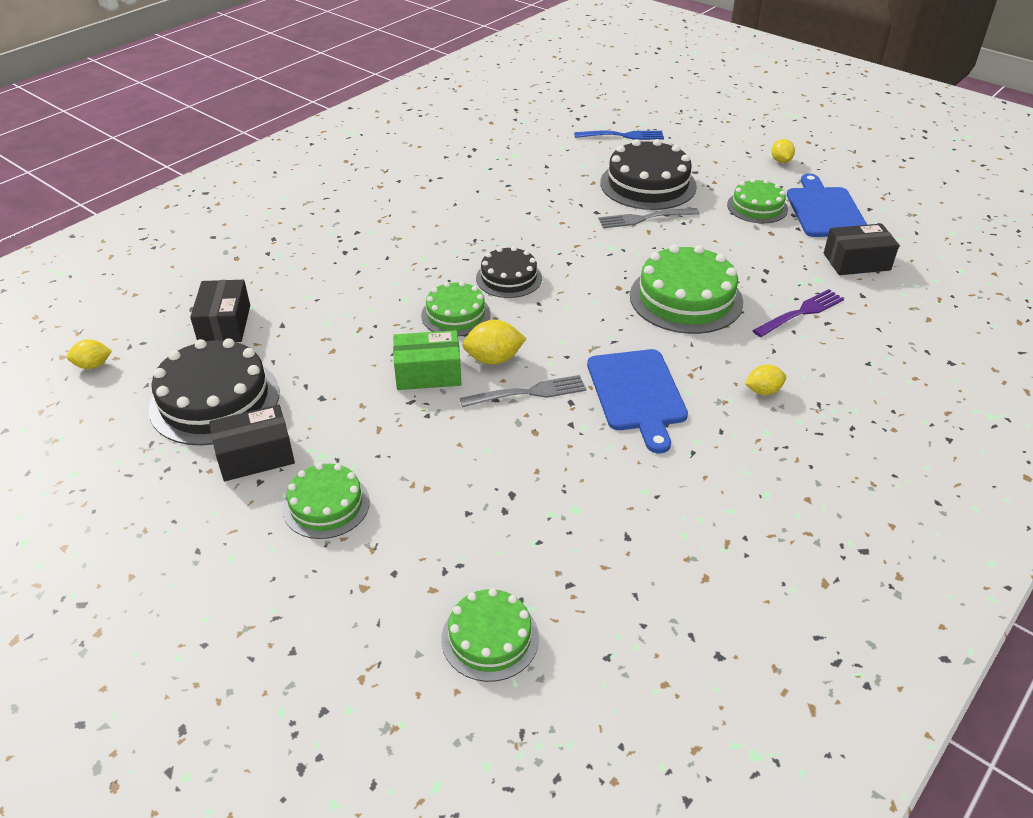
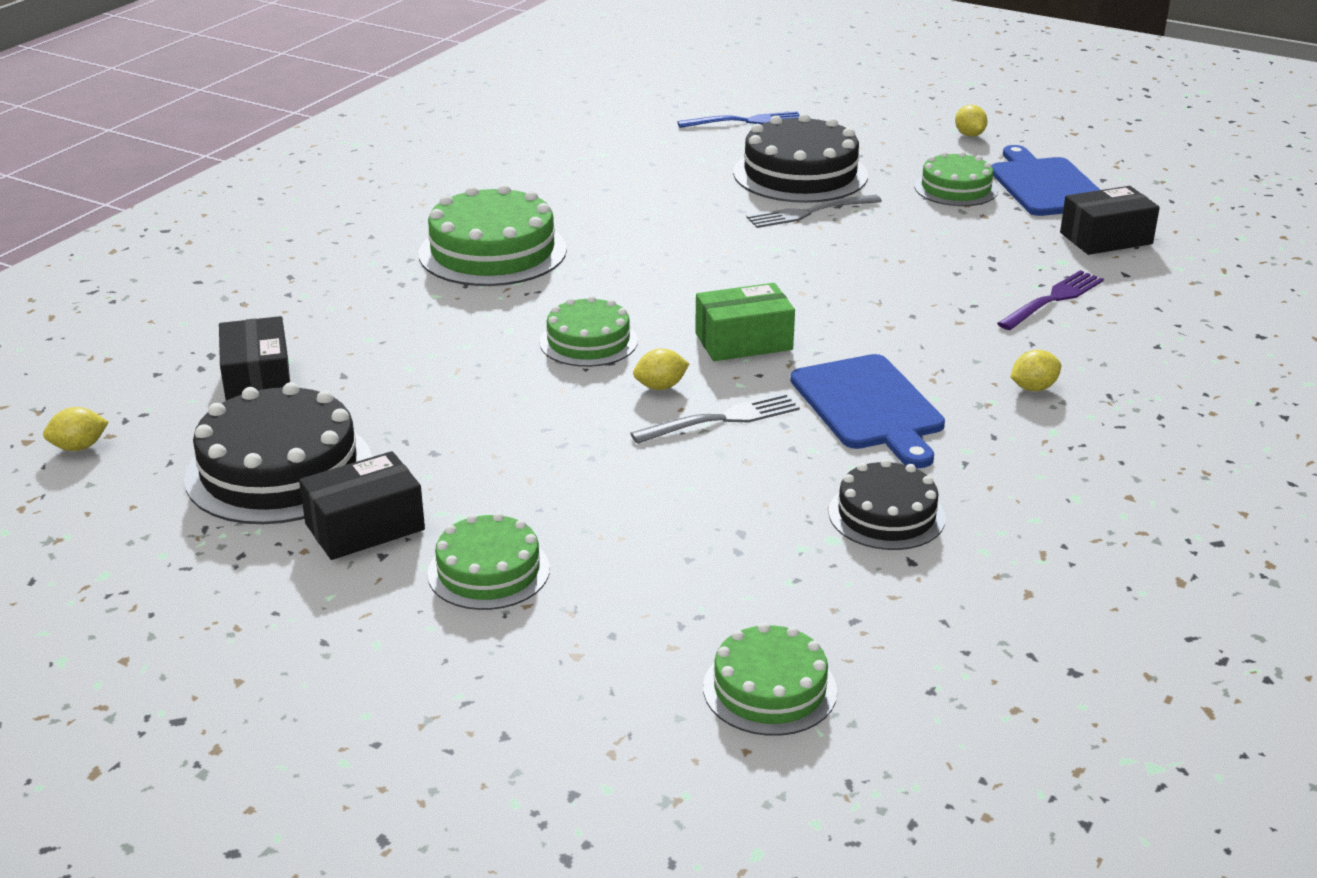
camera: 10 degrees left, 10 degrees down
(428, 373) = (575, 411): green box -> green box (743, 341)
(494, 359) = (660, 387): yellow lemon -> yellow lemon, size x0.66
(509, 278) = (647, 294): black cake -> black cake (886, 515)
(686, 298) = (897, 297): green cake -> green cake (492, 251)

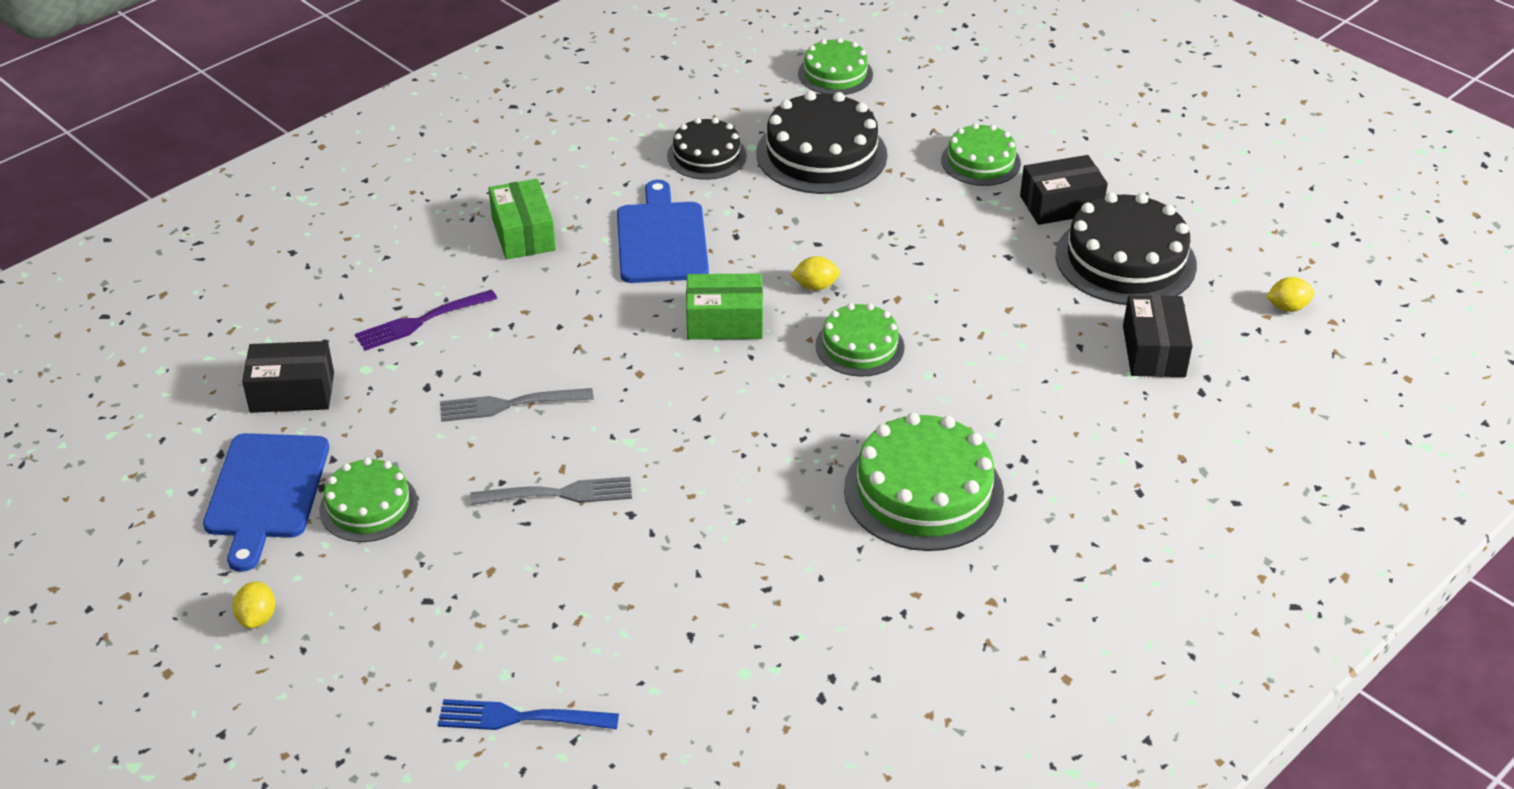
camera: 165 degrees left, 10 degrees up
(722, 419) = (780, 247): grey fork -> grey fork (509, 405)
(800, 174) = (524, 572): black cake -> black cake (821, 154)
(1033, 388) = (523, 234): yellow lemon -> green box

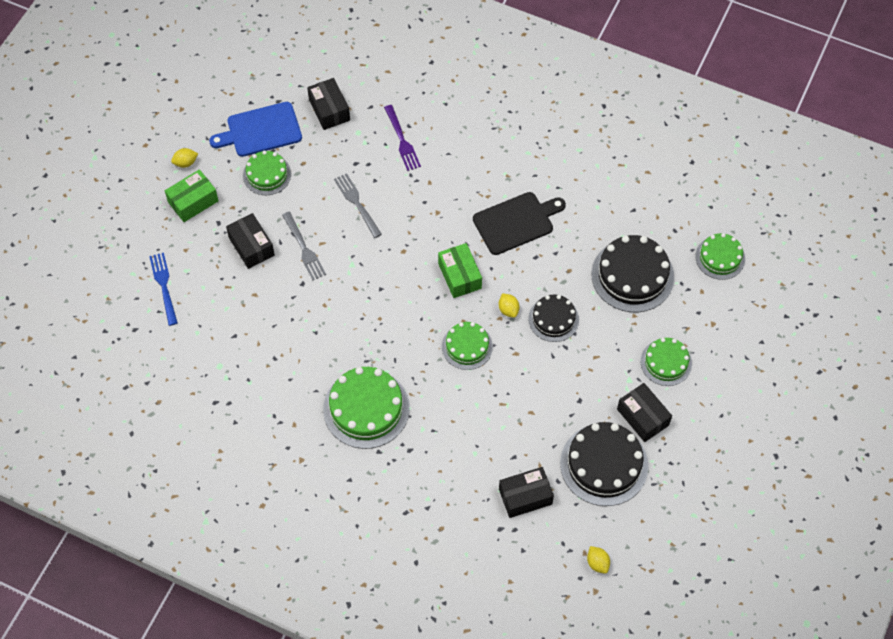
camera: 70 degrees right, 20 degrees up
(421, 321) = (402, 140): purple fork -> purple fork turned 150 degrees counterclockwise
(510, 564) = (251, 246): none -> black box
(523, 234) = (491, 156): green box -> green box (193, 201)
(661, 239) = (516, 222): blue cutting board -> black cutting board
(706, 155) = (602, 217): black cake -> black cake (553, 319)

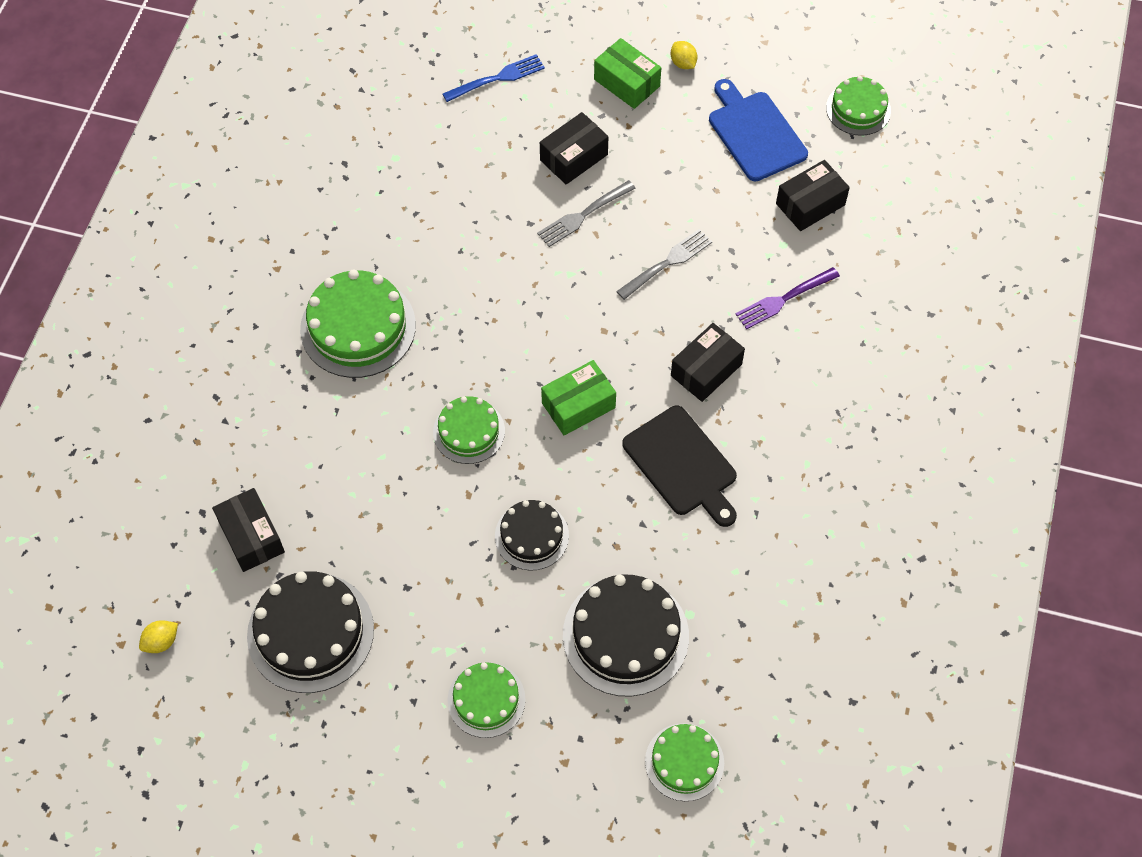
camera: 80 degrees right, 0 degrees up
(267, 174) = (687, 153): green cake -> green cake (858, 109)
(508, 310) = (536, 475): yellow lemon -> none
(643, 417) = (391, 676): black box -> black box (706, 370)

